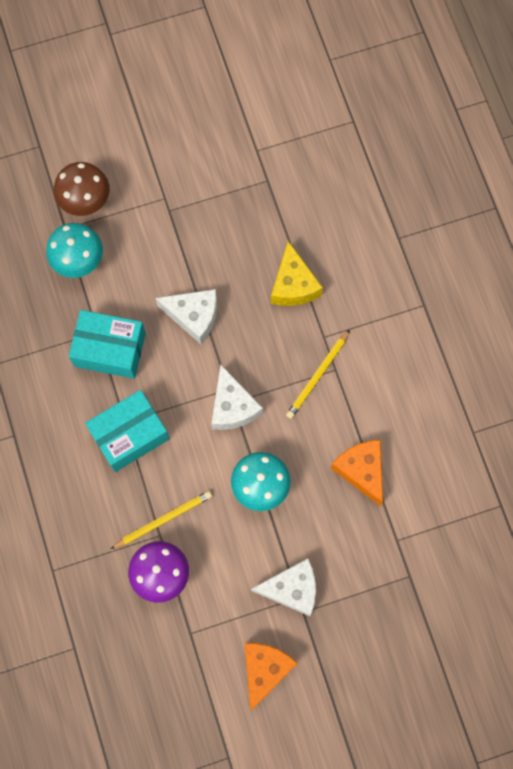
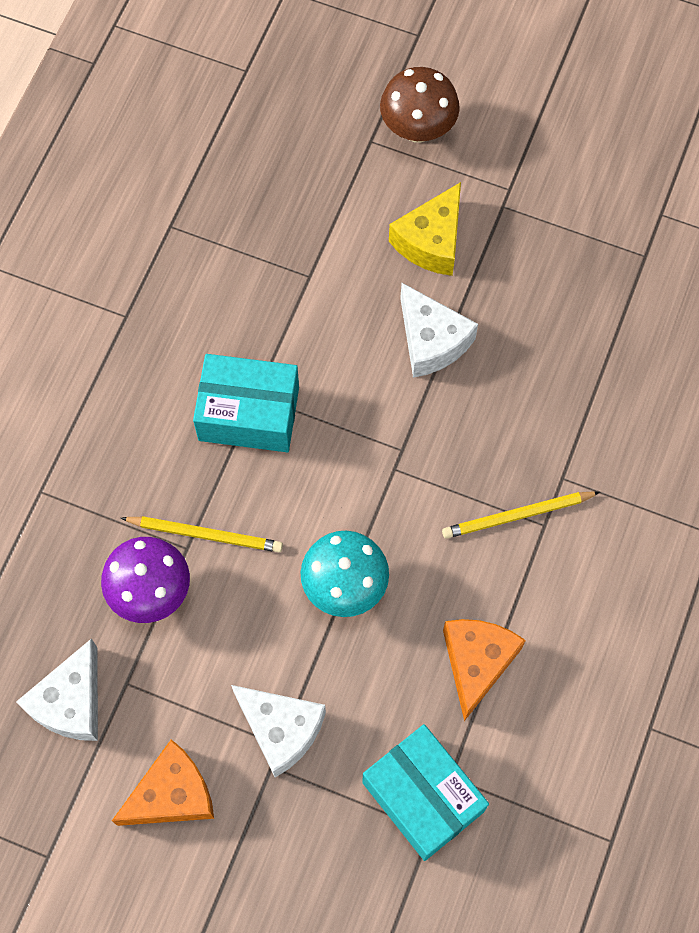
camera: 40 degrees right, 5 degrees down
(79, 261) = (355, 186): turquoise mushroom -> none
(110, 350) = (307, 305): turquoise box -> turquoise box (423, 797)
(232, 406) = (389, 473): white cheese -> white cheese (71, 702)
(293, 285) = (576, 393): yellow cheese -> yellow cheese (431, 241)

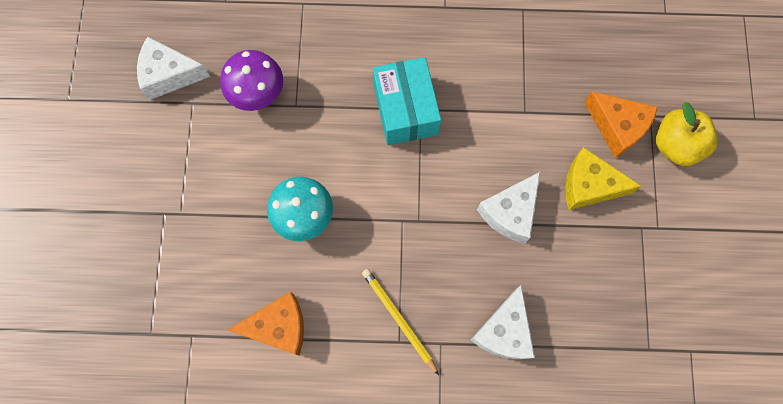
camera: 70 degrees right, 5 degrees up
(172, 794) = (127, 158): orange cheese -> orange cheese (617, 127)
(205, 534) = (309, 113): yellow pencil -> none
(281, 730) = (190, 210): white cheese -> white cheese (504, 331)
(418, 129) = (676, 145): brown mushroom -> yellow apple
(423, 797) = (172, 321): turquoise box -> none

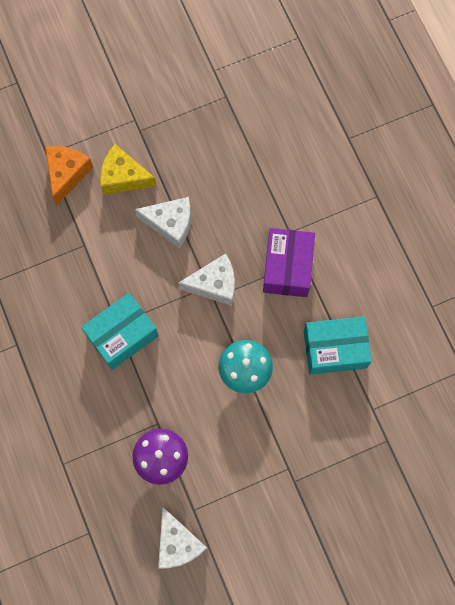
camera: 115 degrees left, 0 degrees up
(278, 327) = (335, 349): orange cheese -> turquoise box
(398, 319) = (287, 268): yellow pencil -> purple box
(504, 331) = (260, 193): white cheese -> white cheese (214, 284)
(589, 185) = (123, 177): yellow cheese -> yellow cheese turned 120 degrees clockwise
(676, 145) = (63, 129): yellow apple -> none

